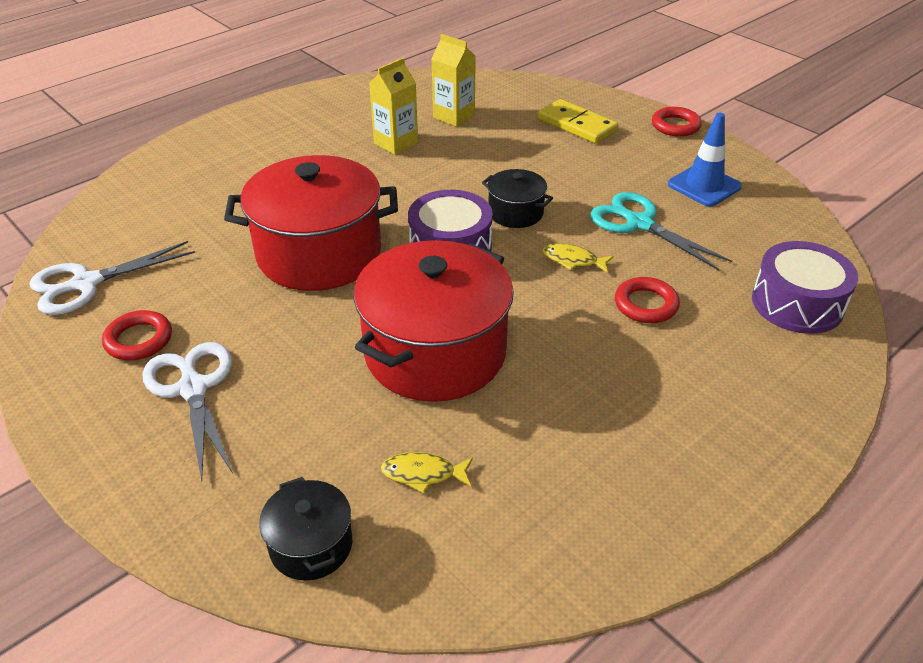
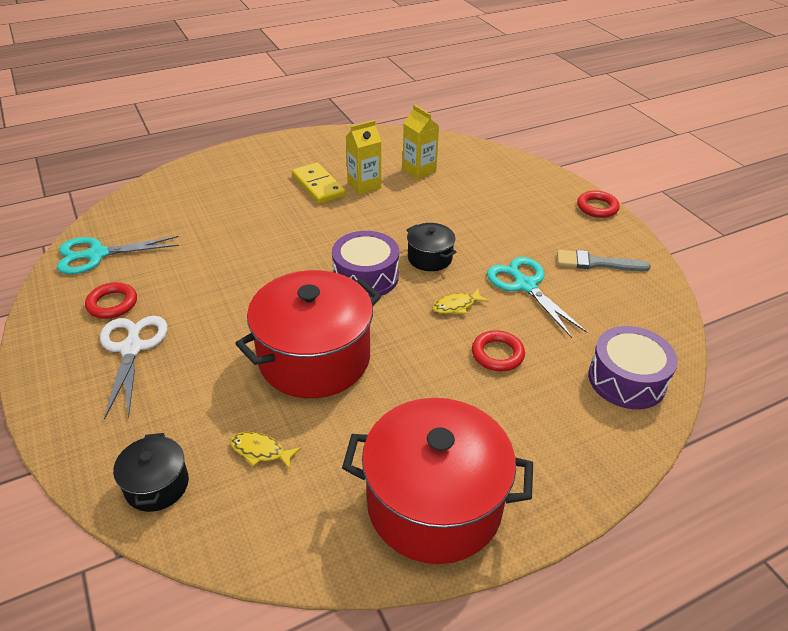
camera: 15 degrees right, 0 degrees up
(86, 283) = (97, 254): white scissors -> turquoise scissors
(319, 254) = (266, 263): red pot -> red pot (434, 504)
(573, 260) = (456, 306): yellow fish -> yellow fish turned 60 degrees counterclockwise
(576, 125) = (514, 193): yellow domino -> yellow domino (318, 186)
(704, 186) = (596, 263): blue traffic cone -> grey brush

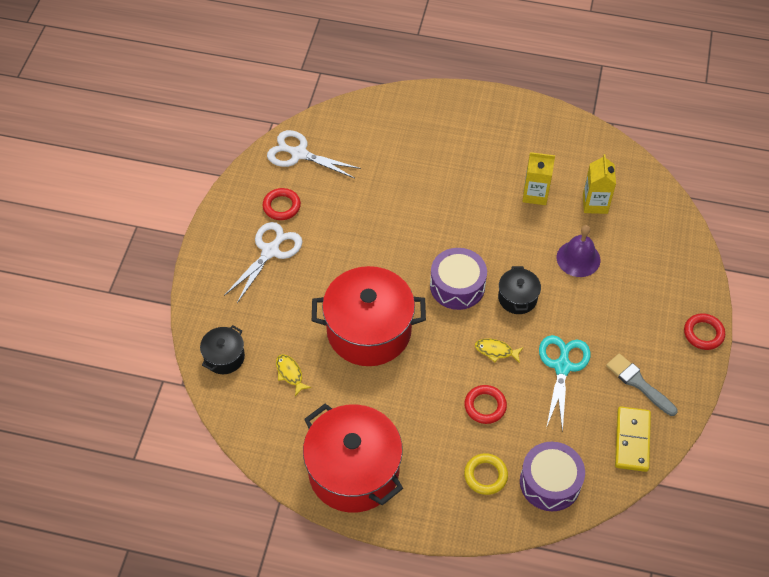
camera: 40 degrees right, 15 degrees up
(97, 254) = (299, 154): turquoise scissors -> white scissors
(318, 186) = (499, 174): yellow domino -> yellow domino (632, 440)
(447, 208) = (578, 258): none -> purple bell
(567, 413) = (485, 475): none -> yellow ring

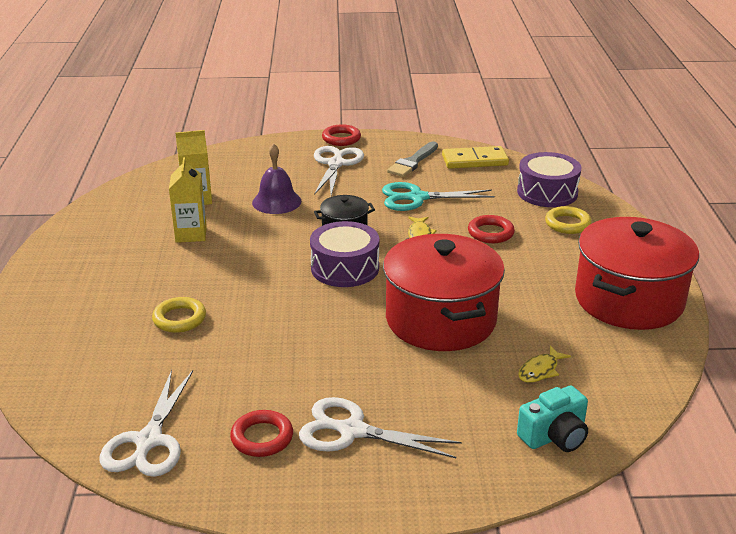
camera: 105 degrees left, 25 degrees down
(224, 357) = (554, 436): black pot -> turquoise camera
(418, 178) = (179, 319): none -> yellow ring
(645, 317) = (336, 164): none -> white scissors

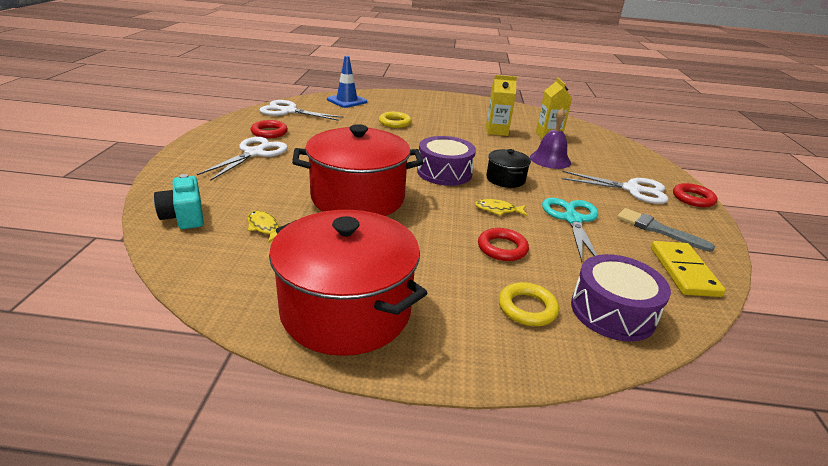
camera: 95 degrees right, 0 degrees up
(73, 383) = (347, 101): none -> blue traffic cone

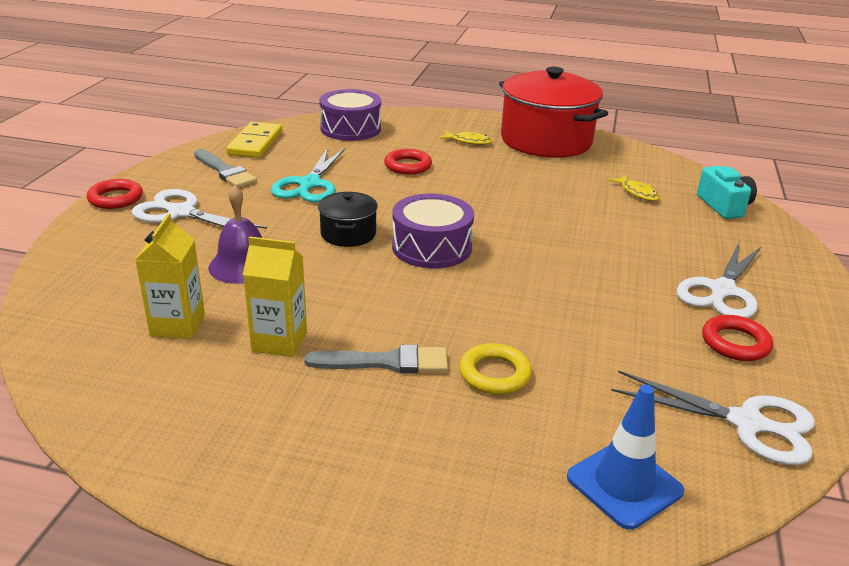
camera: 170 degrees left, 0 degrees up
(358, 198) = (550, 217): red pot -> none
(444, 126) = (386, 362): none -> grey brush
(498, 210) = (388, 197): yellow fish -> yellow fish (469, 141)
(527, 308) = (414, 134): yellow ring -> none

